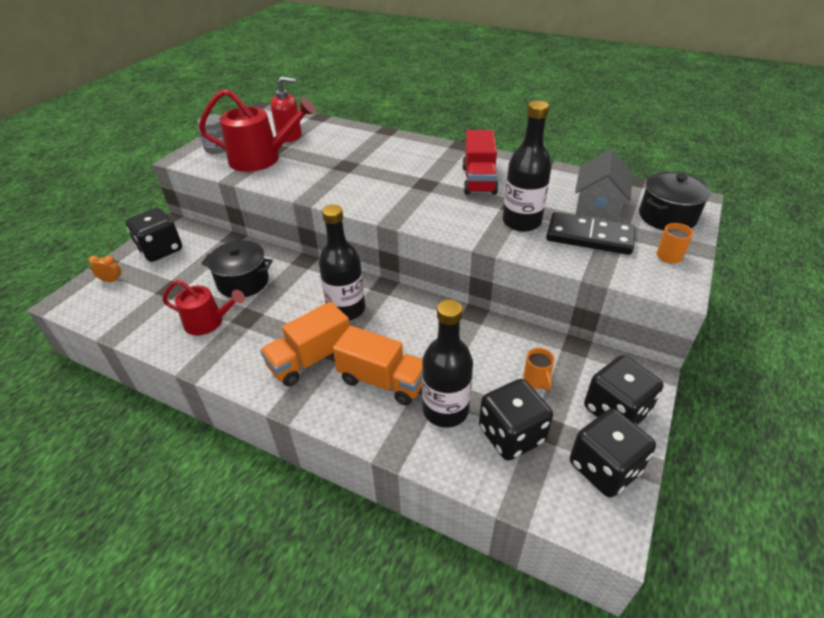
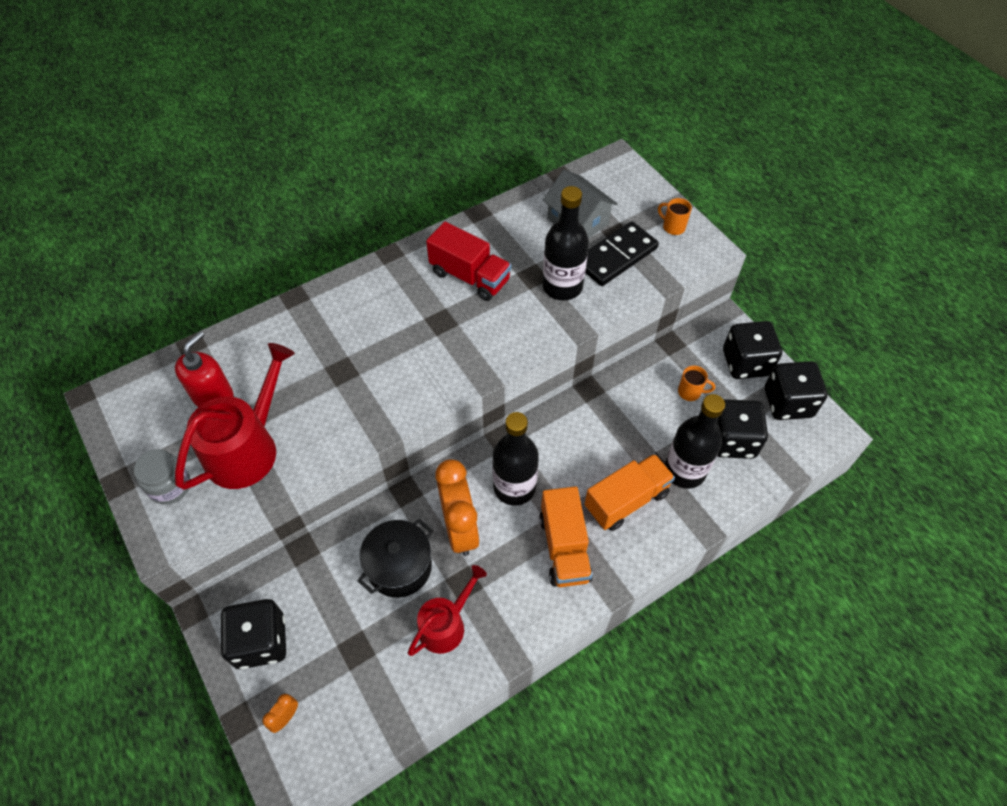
camera: 60 degrees left, 15 degrees up
(291, 297) = (460, 528): none -> orange clock
(667, 217) = (626, 192): black pot -> none

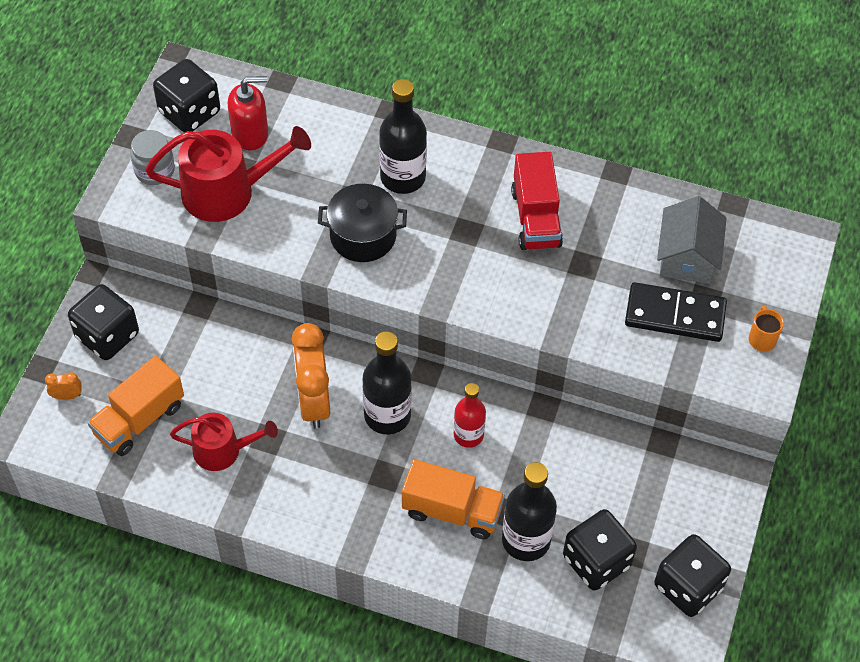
camera: 50 degrees right, 0 degrees up
(399, 567) = (243, 383): black pot -> black pot (363, 236)
(460, 528) = (313, 401): orange clock -> orange clock turned 135 degrees clockwise
(562, 286) = (595, 295): black bottle -> black bottle (403, 177)
(564, 547) = (363, 491): orange truck -> orange truck (139, 419)
(573, 447) = (468, 435): none -> red bottle
(690, 392) = (619, 493): orange mug -> none
(746, 363) = (702, 522): black dice -> black dice (189, 112)

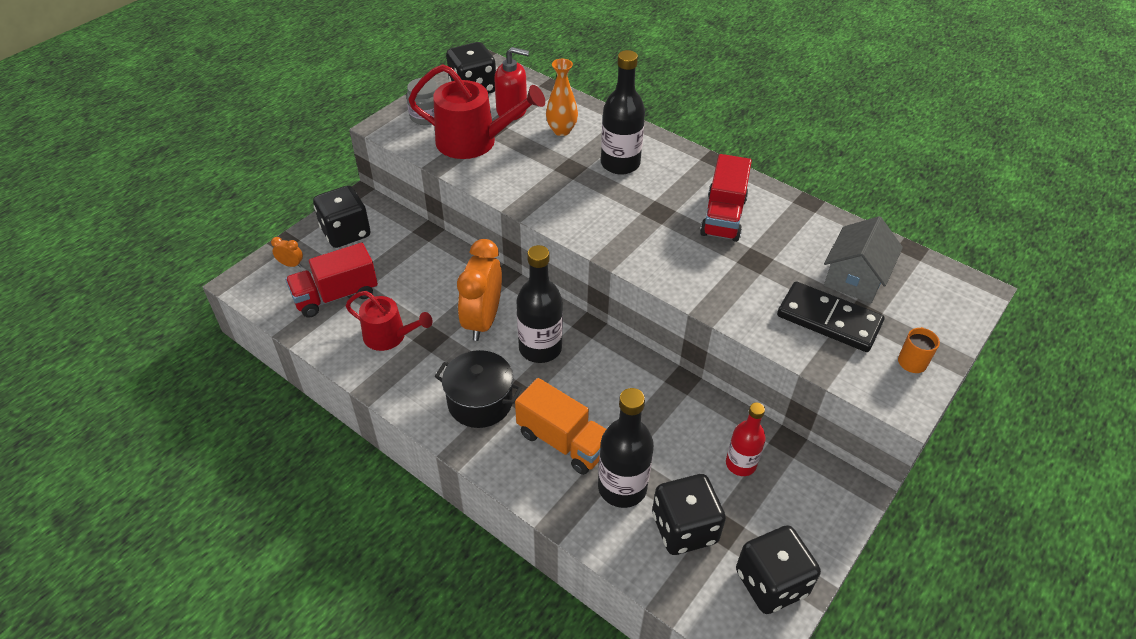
camera: 20 degrees right, 10 degrees down
(139, 419) = (336, 295): orange truck -> red truck
(319, 147) = (561, 130): none -> orange vase
(363, 236) = (568, 194): black pot -> black pot (480, 402)
(468, 435) = (605, 383): red bottle -> red bottle (740, 464)

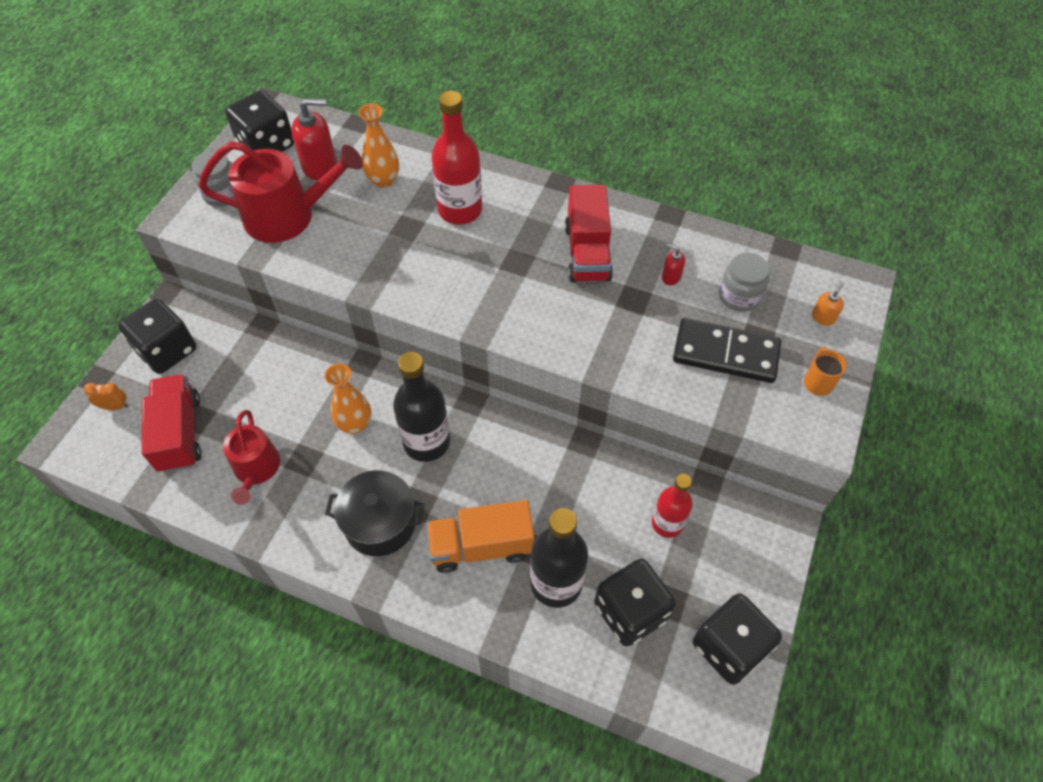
camera: 15 degrees left, 10 degrees up
(336, 295) = (180, 433): red truck -> red truck turned 120 degrees clockwise
(389, 336) = (256, 469): red watering can -> red watering can turned 75 degrees clockwise
(482, 321) = (355, 424): orange clock -> orange vase
(563, 441) = (481, 546): orange truck -> orange truck turned 150 degrees clockwise
(620, 164) = (460, 210): black bottle -> red bottle
(795, 250) = (671, 277): none -> red soap dispenser
(855, 277) = (739, 296): grey house -> grey jar
(932, 310) = (823, 317): none -> orange soap dispenser

